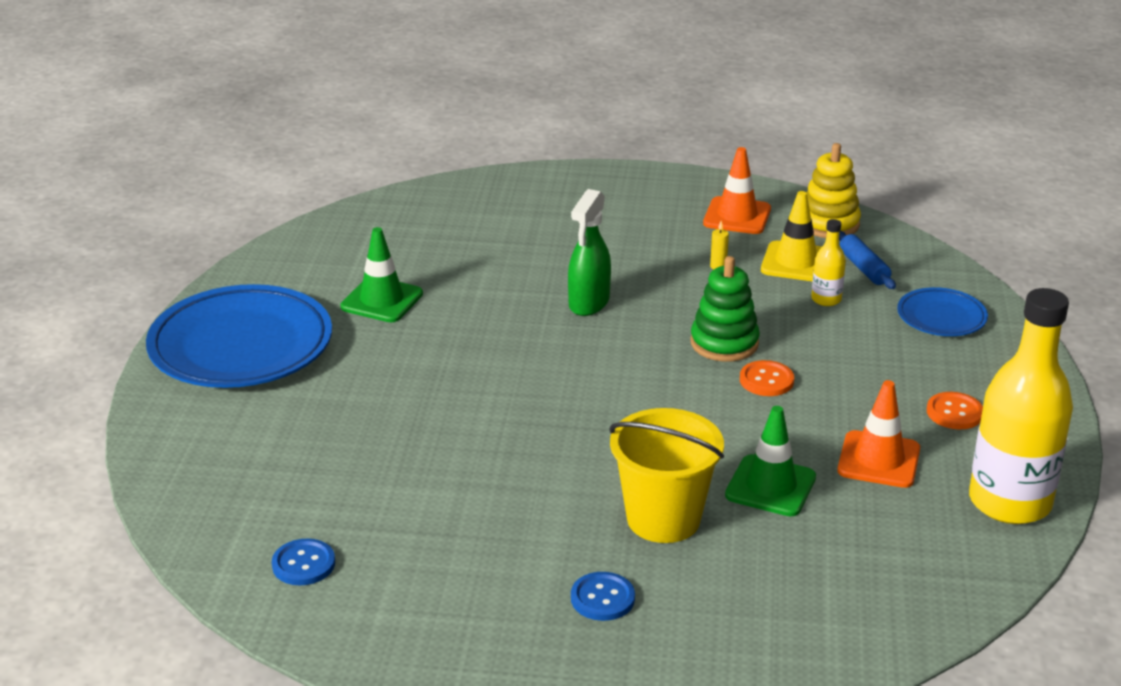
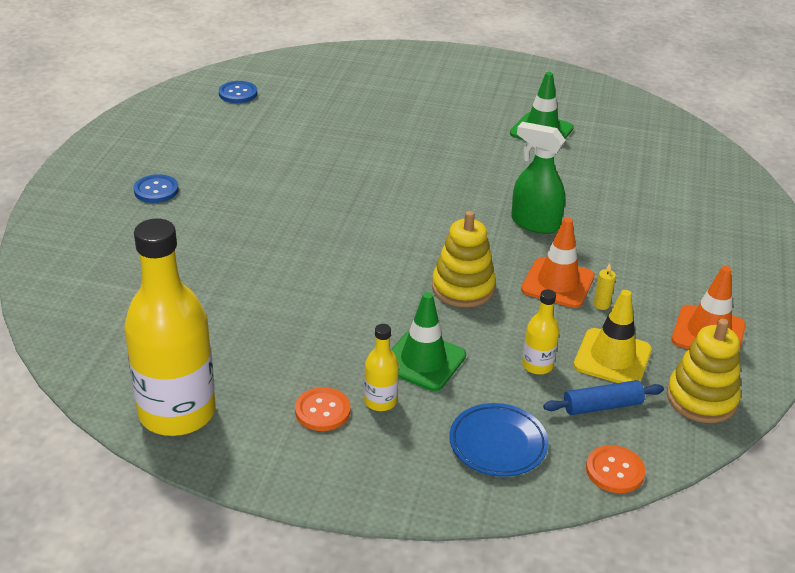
camera: 95 degrees right, 5 degrees up
(241, 346) = (482, 78): blue plate -> none
(663, 519) = (228, 224): yellow bucket -> none
(724, 343) = (463, 288): green stacking toy -> yellow stacking toy
(766, 380) = (399, 302): orange button -> orange button (615, 471)
(770, 486) = (249, 280): green traffic cone -> green traffic cone (423, 361)
(878, 460) = (264, 345): orange traffic cone -> orange traffic cone (557, 283)
(922, 381) = (380, 401): none -> yellow bottle

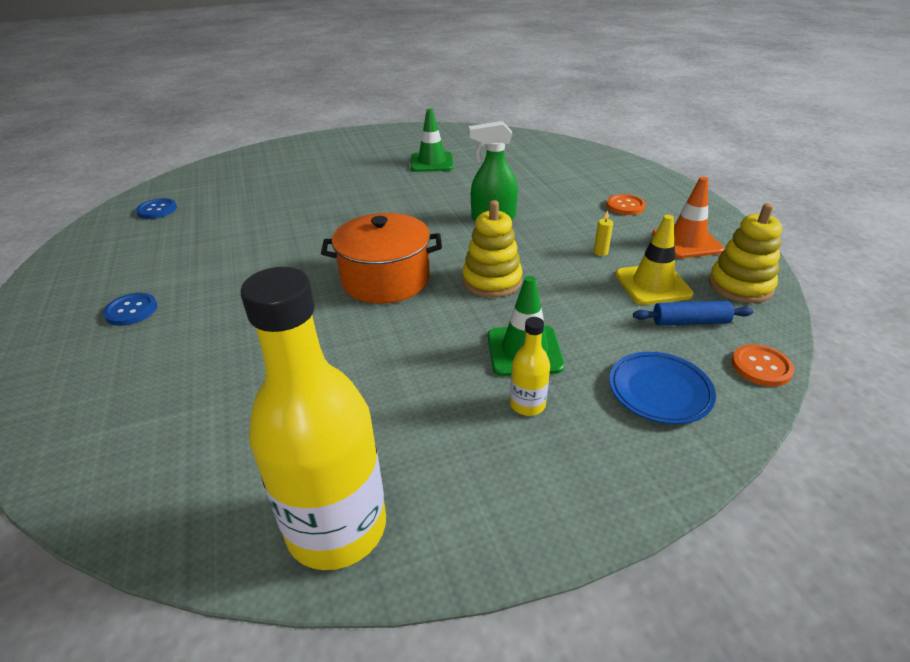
camera: 30 degrees left, 0 degrees up
(322, 411) = (486, 441): orange button -> orange button (625, 206)
(371, 246) = (385, 279): none -> orange pot
(537, 365) = (611, 313): yellow bottle -> none
(557, 283) = (555, 250): orange traffic cone -> none
(602, 406) = (690, 322): blue rolling pin -> blue rolling pin turned 45 degrees clockwise

